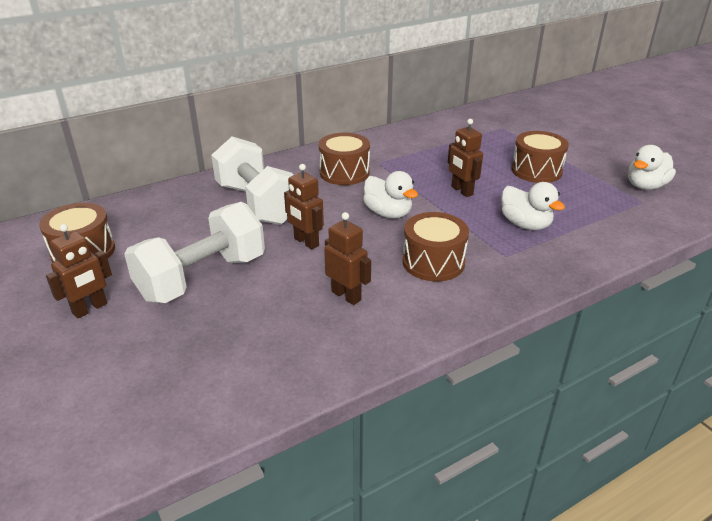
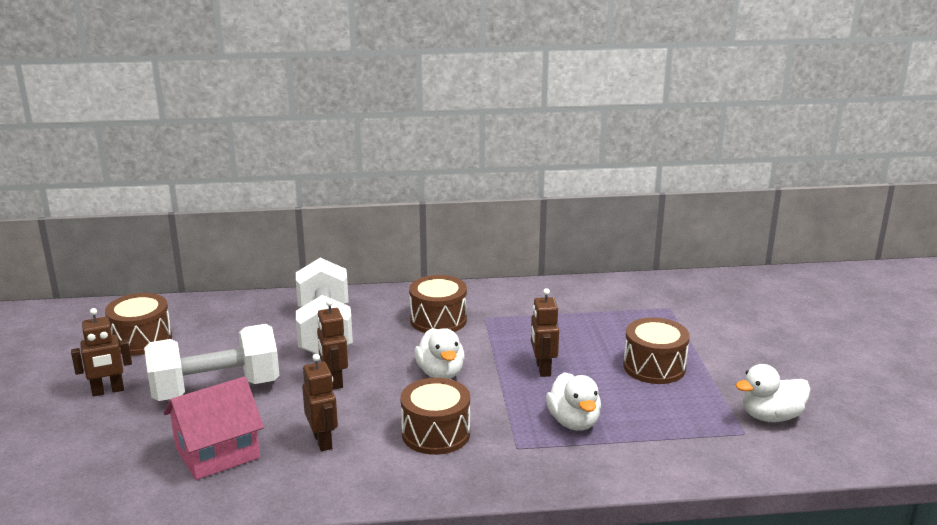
camera: 25 degrees right, 10 degrees down
(259, 335) = (217, 453): none -> pink house

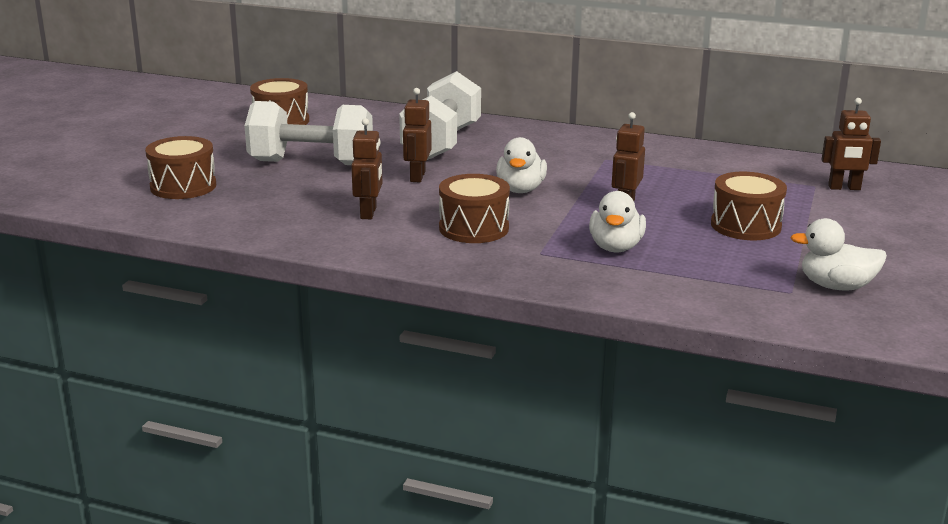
camera: 25 degrees right, 0 degrees up
(108, 391) = (225, 148): brown robot -> brown robot (844, 188)
(217, 453) = (274, 202): pink house -> none
(438, 320) = (557, 153): brown drum -> brown drum (183, 186)

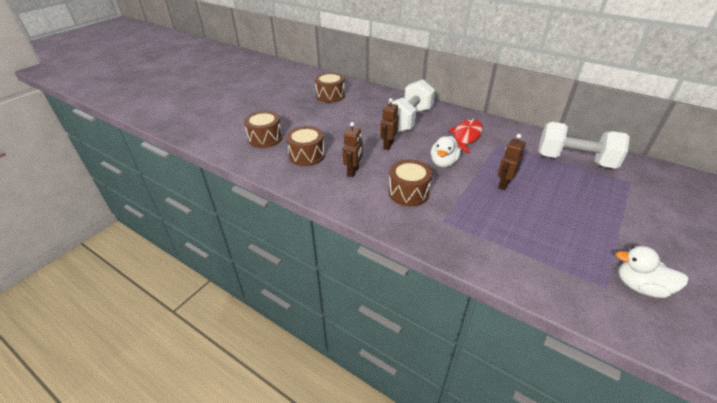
camera: 15 degrees right, 15 degrees up
(311, 163) = (335, 128): white dumbbell -> white dumbbell (574, 160)
(548, 155) = (466, 136): none -> red fish
(615, 247) = (491, 222): white duck -> none
(745, 225) = (580, 214): brown drum -> brown drum (307, 155)
(844, 188) = (650, 187): brown robot -> none

